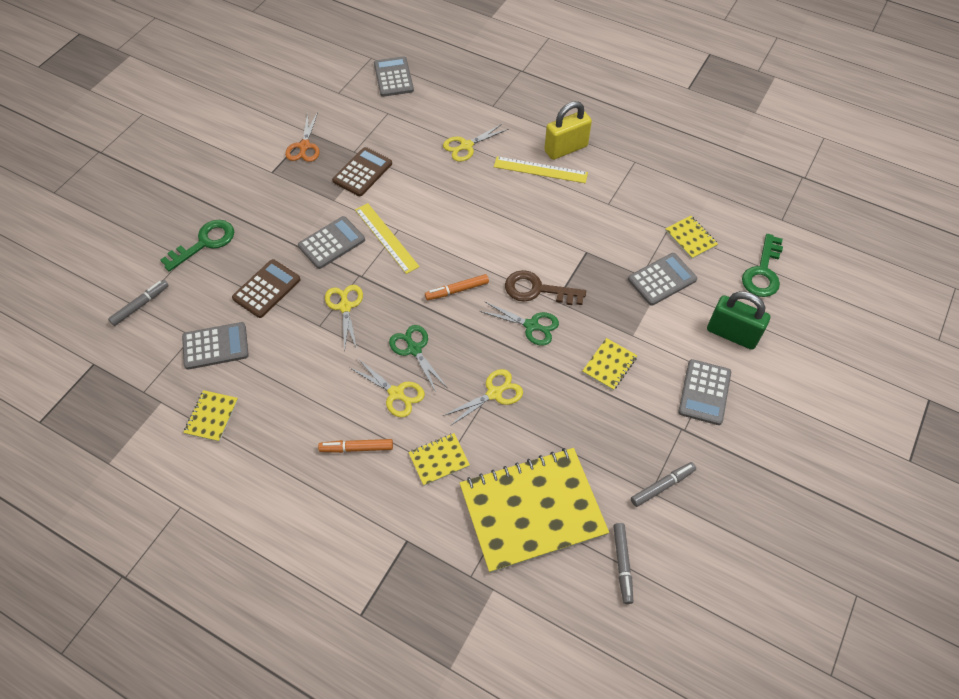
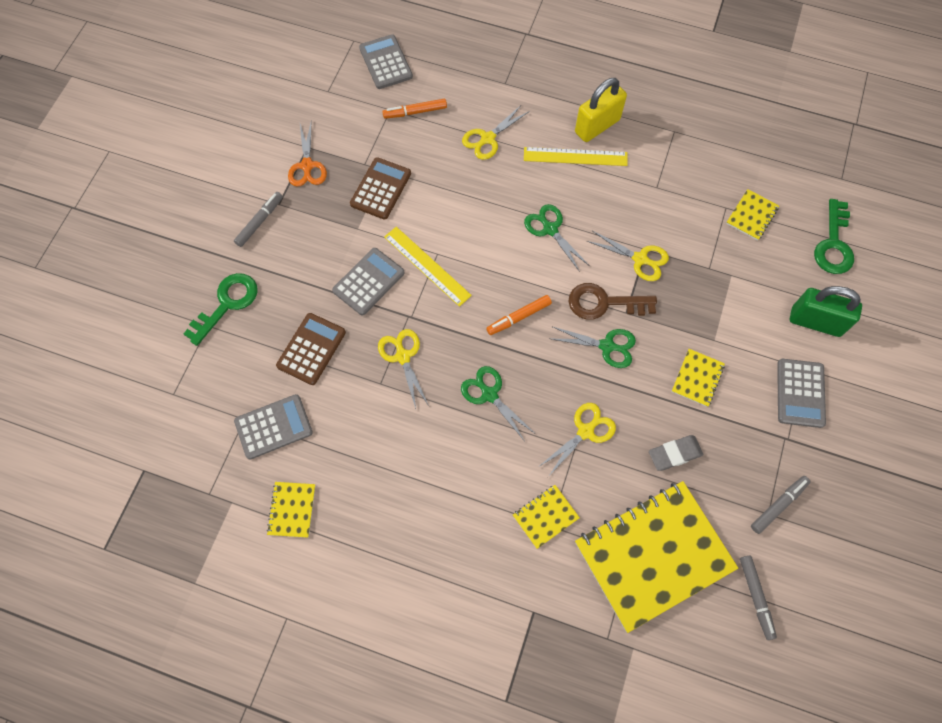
camera: 10 degrees left, 10 degrees up
(140, 305) = (176, 391): grey marker -> grey marker (260, 222)
(356, 448) = (456, 519): orange marker -> orange marker (415, 112)
(396, 393) = (482, 449): yellow scissors -> yellow scissors (640, 259)
(503, 224) = (550, 229): none -> green scissors
(573, 425) = (674, 454): none -> grey eraser
(662, 279) = (731, 270): grey calculator -> none
(690, 238) = (751, 215): yellow notebook -> yellow notebook turned 75 degrees clockwise

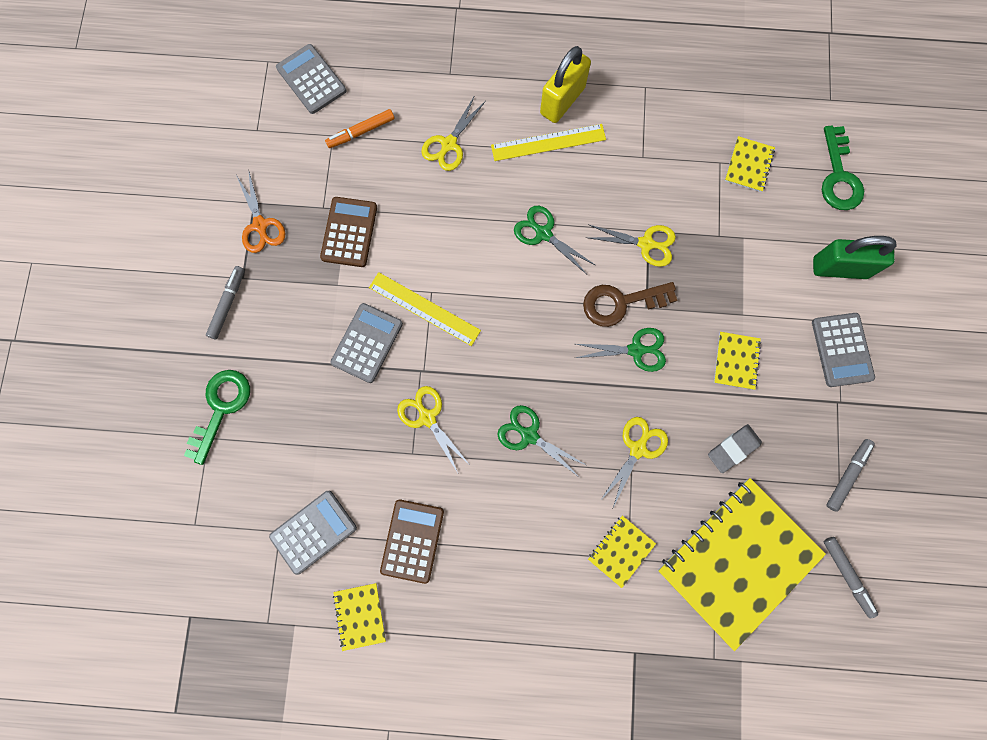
camera: 15 degrees left, 10 degrees up
(311, 349) = (328, 435): brown calculator -> brown calculator (412, 540)
(518, 317) = (536, 342): orange marker -> none

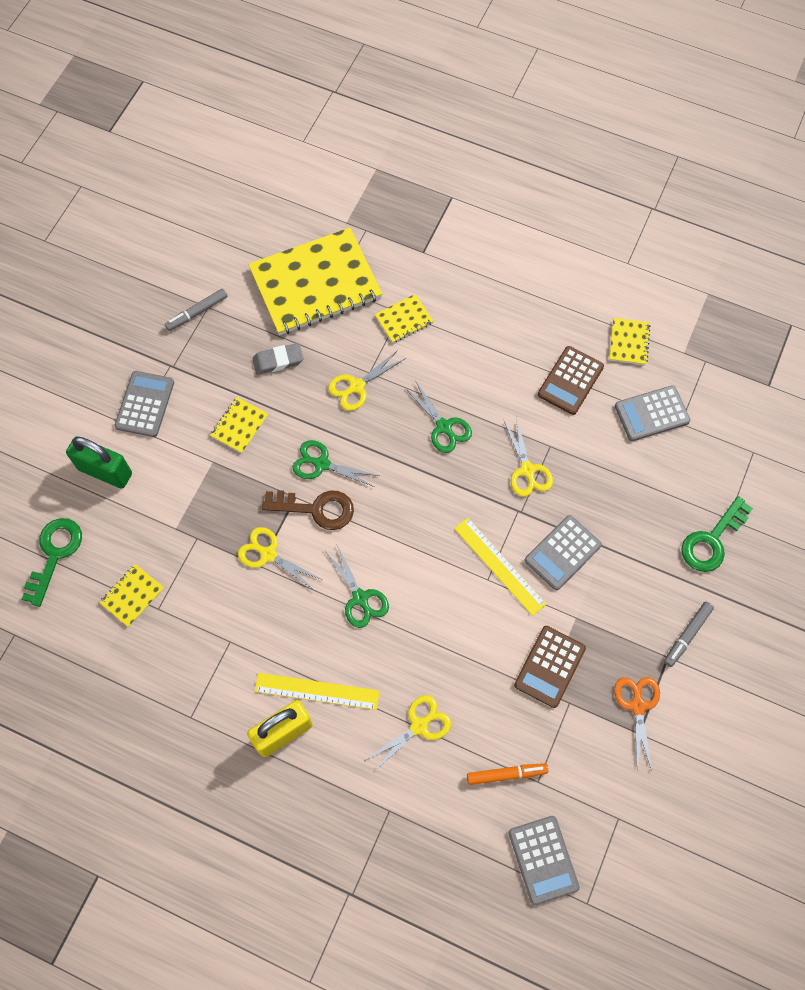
camera: 160 degrees left, 10 degrees down
(847, 576) = (238, 248): grey marker -> none

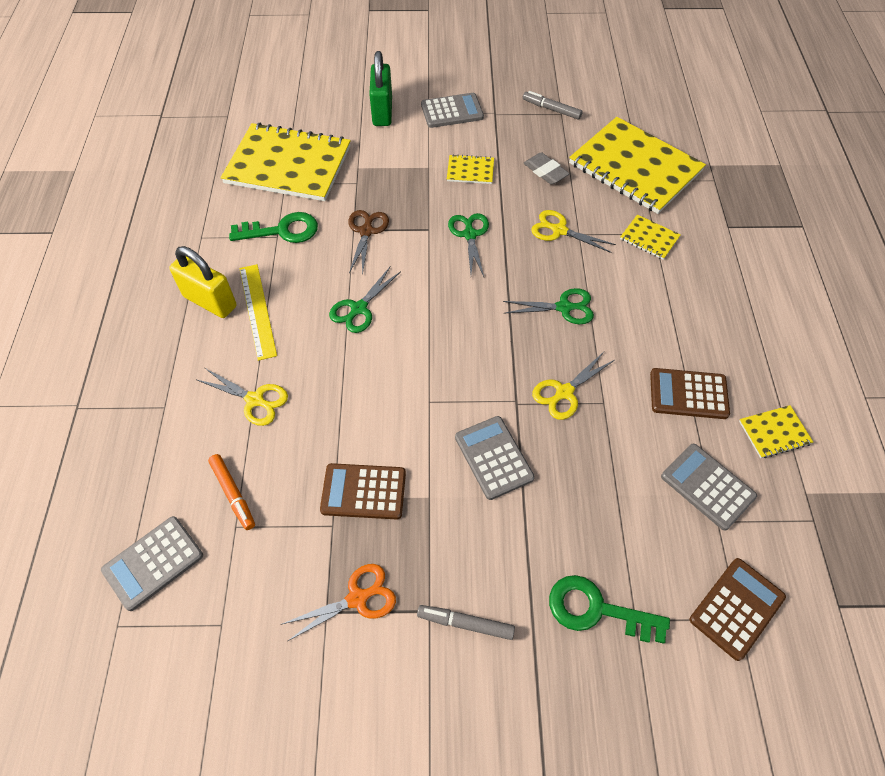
camera: 65 degrees right, 10 degrees down
(54, 554) = (300, 112): green key -> green key (282, 230)
(132, 596) = (288, 165): yellow notebook -> yellow notebook, size x2.37
(268, 554) = (366, 231): yellow scissors -> brown scissors
(316, 509) = (426, 247): brown key -> none
(444, 427) = (564, 307): green scissors -> green scissors turned 120 degrees counterclockwise
(499, 566) = (448, 406): yellow ruler -> none
(562, 552) = (494, 457): grey calculator -> grey calculator turned 45 degrees clockwise
(746, 449) = (737, 608): none -> brown calculator

